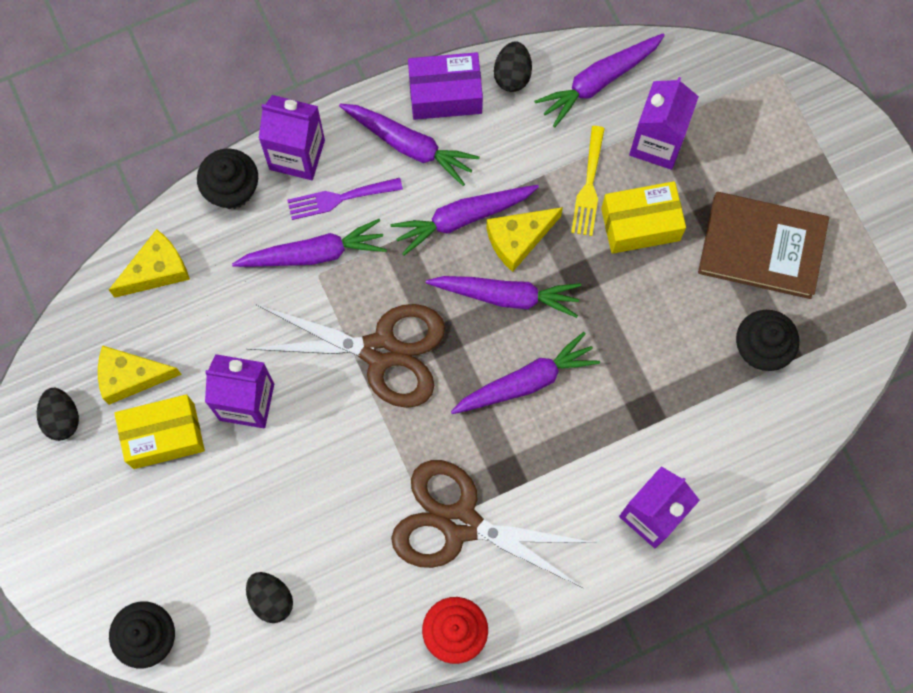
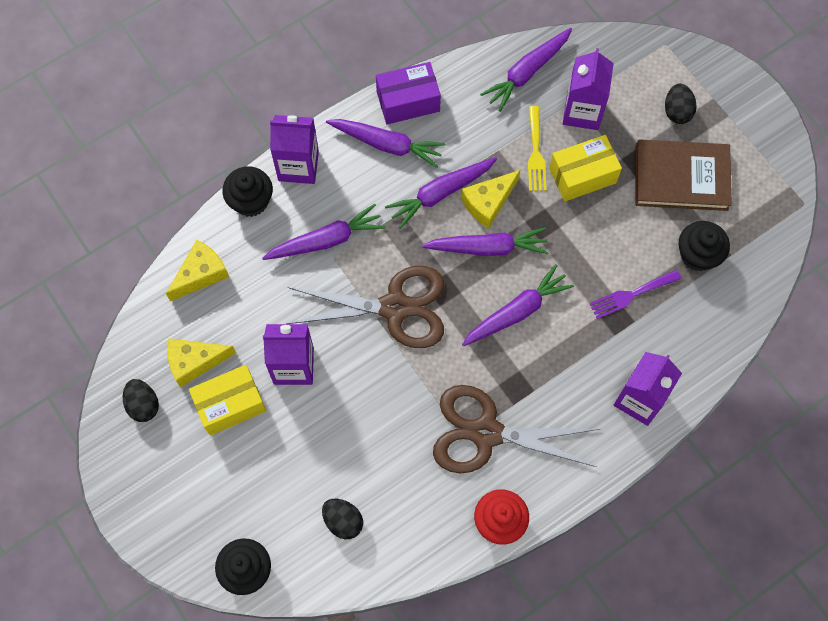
camera: 10 degrees left, 5 degrees down
(339, 198) = (339, 194): purple fork -> purple fork (631, 295)
(512, 75) = (458, 78): black egg -> black egg (677, 111)

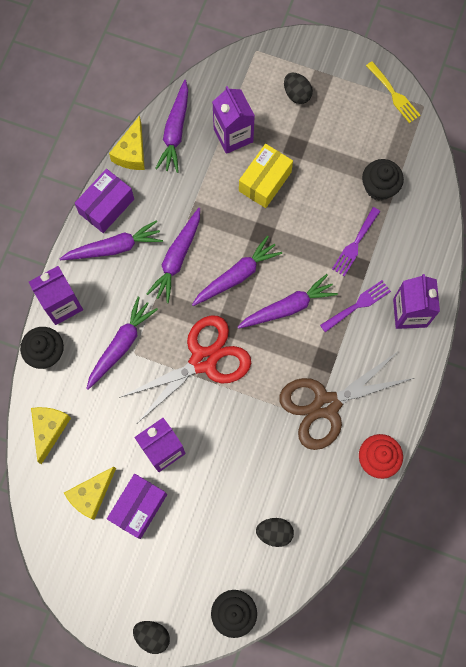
camera: 35 degrees left, 5 degrees up
(143, 405) = (77, 550): black egg -> black egg (152, 635)
(230, 405) = (139, 507): yellow box -> purple box
(395, 308) = (204, 360): brown scissors -> red scissors
(488, 203) = (214, 243): yellow cheese -> yellow cheese (132, 152)
(517, 311) = (288, 307): purple carrot -> purple carrot turned 45 degrees clockwise
(535, 153) = (222, 186): yellow fork -> yellow fork (394, 94)
(590, 356) = (358, 305): none -> purple fork
(681, 177) = (331, 139): brown book -> none

